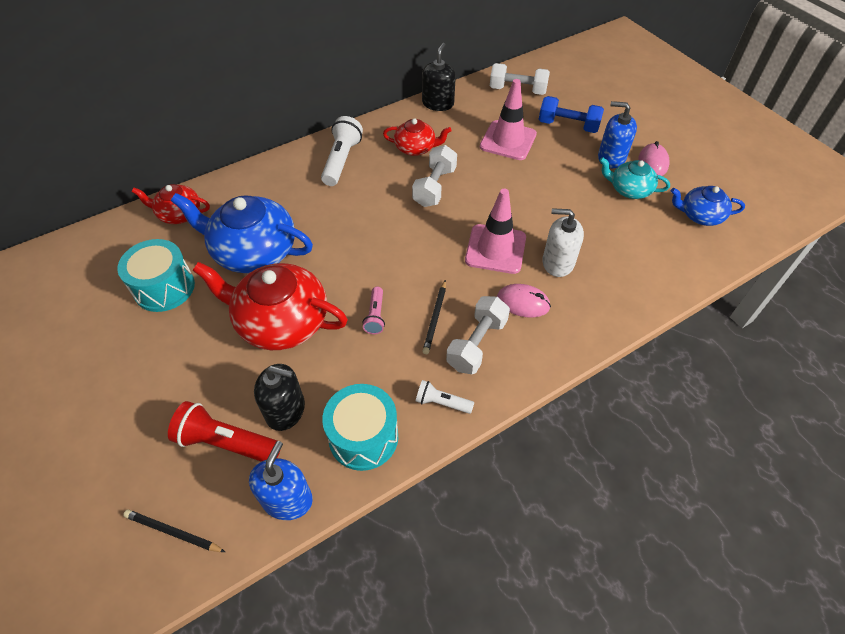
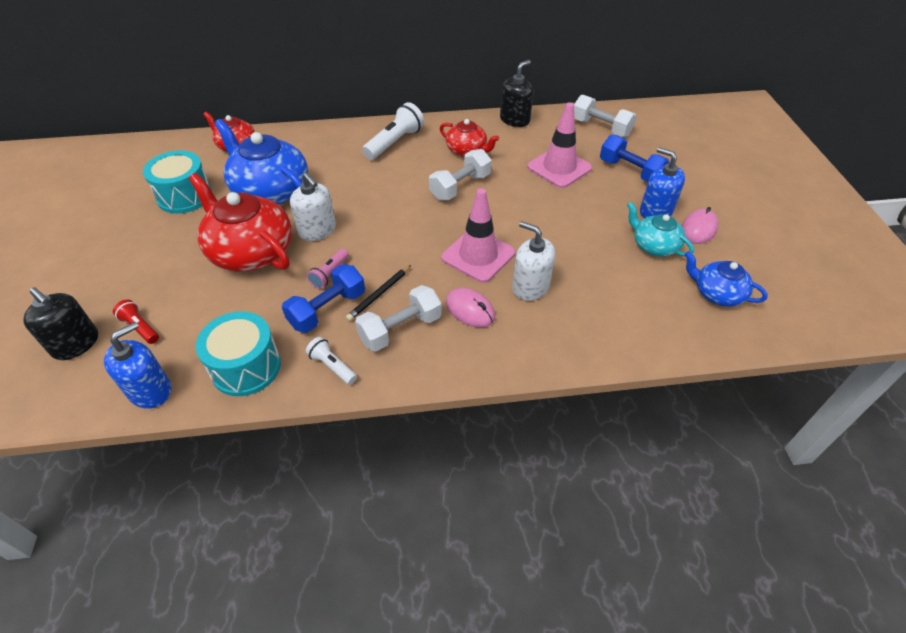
camera: 25 degrees right, 5 degrees down
(173, 532) = (53, 378): black pencil -> none
(226, 443) = (140, 328): red flashlight -> red flashlight, size x0.57
(285, 410) = (202, 321): black soap dispenser -> black soap dispenser (76, 344)
(331, 276) = (317, 230): none -> white soap dispenser
(398, 351) = (327, 309): none -> blue dumbbell

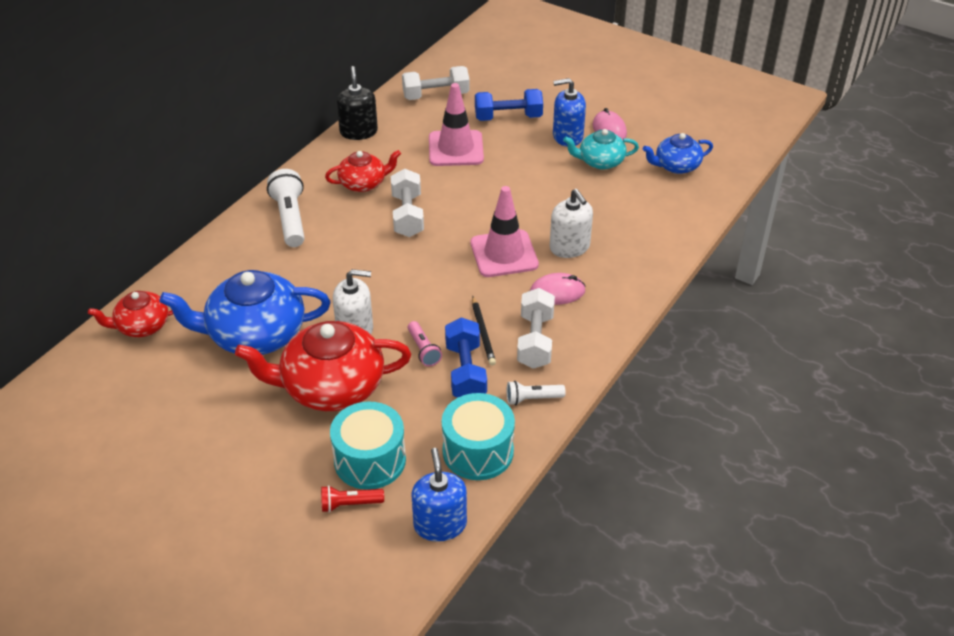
camera: 50 degrees left, 5 degrees down
(76, 344) = (320, 559): black soap dispenser -> none
(184, 196) = (180, 399): turquoise drum -> turquoise drum (370, 460)
(530, 287) = (569, 247): white soap dispenser -> white soap dispenser turned 105 degrees counterclockwise

